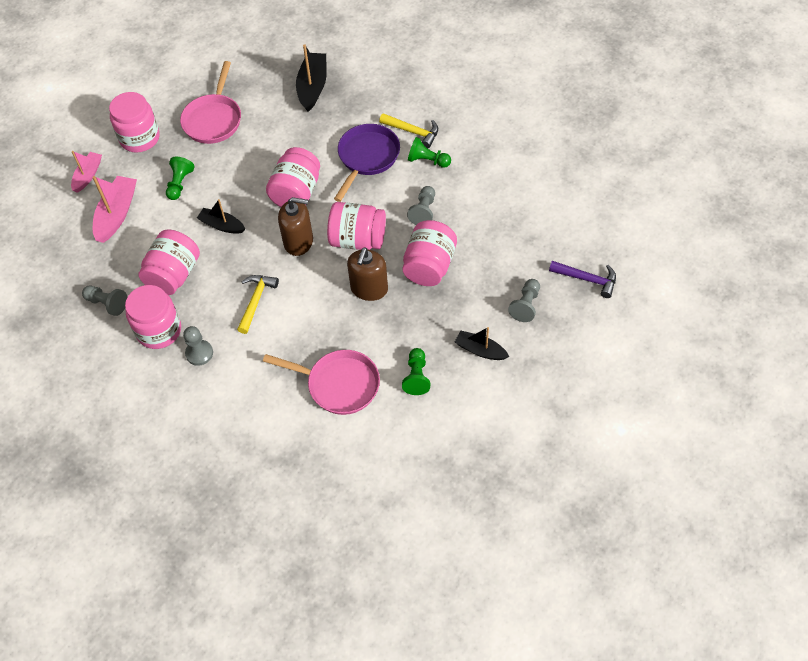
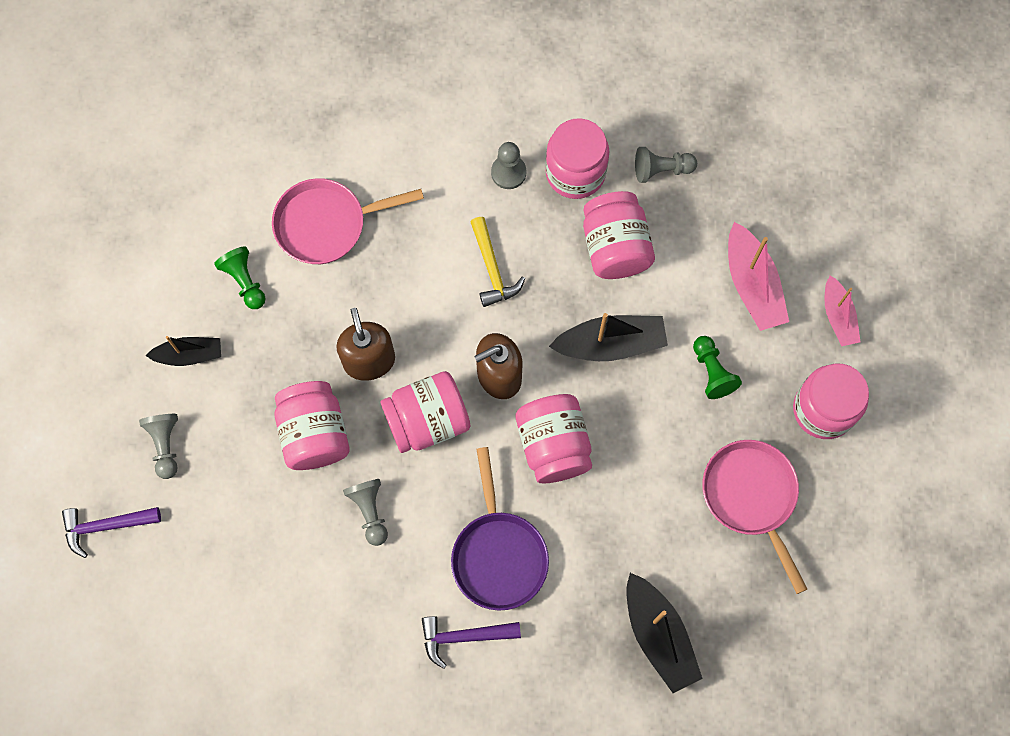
camera: 145 degrees right, 15 degrees up
(222, 225) = (611, 344): black boat -> black boat, size x1.56
(413, 132) = (464, 636): yellow hammer -> purple hammer
(427, 161) = (413, 597): green pawn -> none

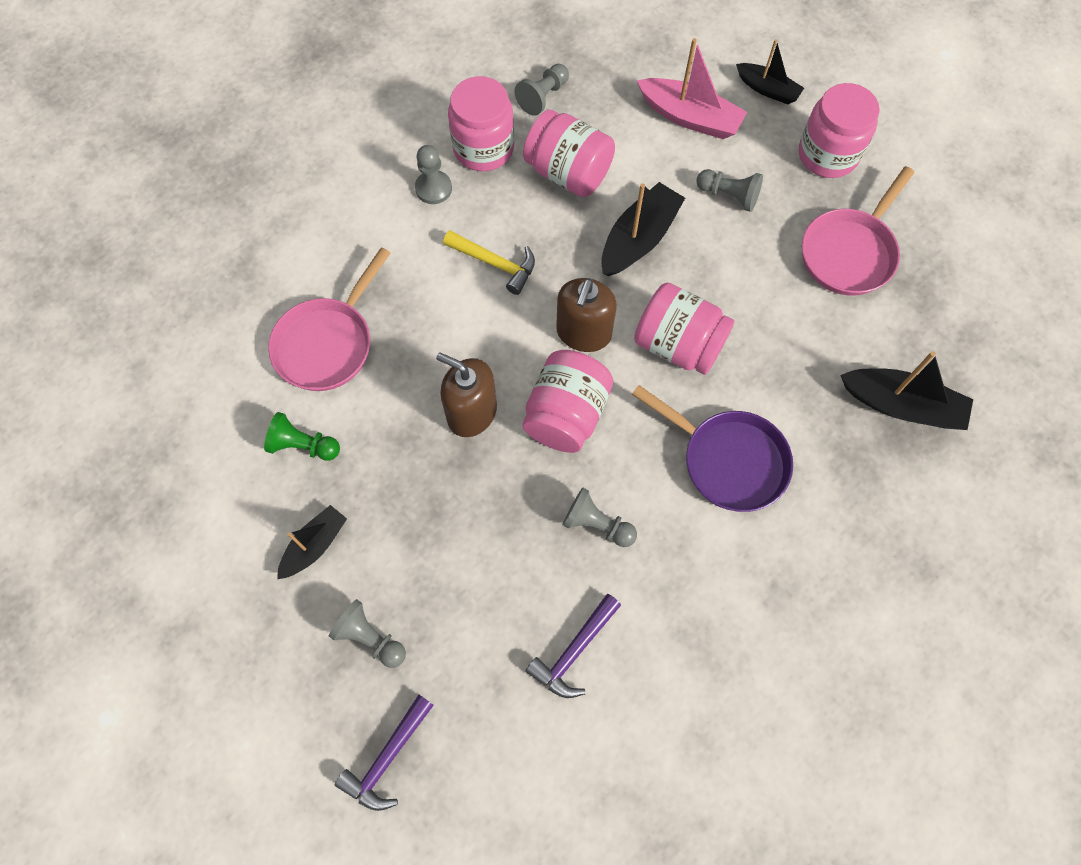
camera: 45 degrees left, 5 degrees down
(314, 433) = (488, 508): pink jar -> none
(464, 636) = (772, 546): purple hammer -> purple hammer (574, 651)
(712, 372) = (729, 195): green pawn -> grey pawn
(751, 497) = (849, 252): pink pan -> pink pan turned 75 degrees counterclockwise
(838, 316) = (767, 89): pink boat -> black boat

